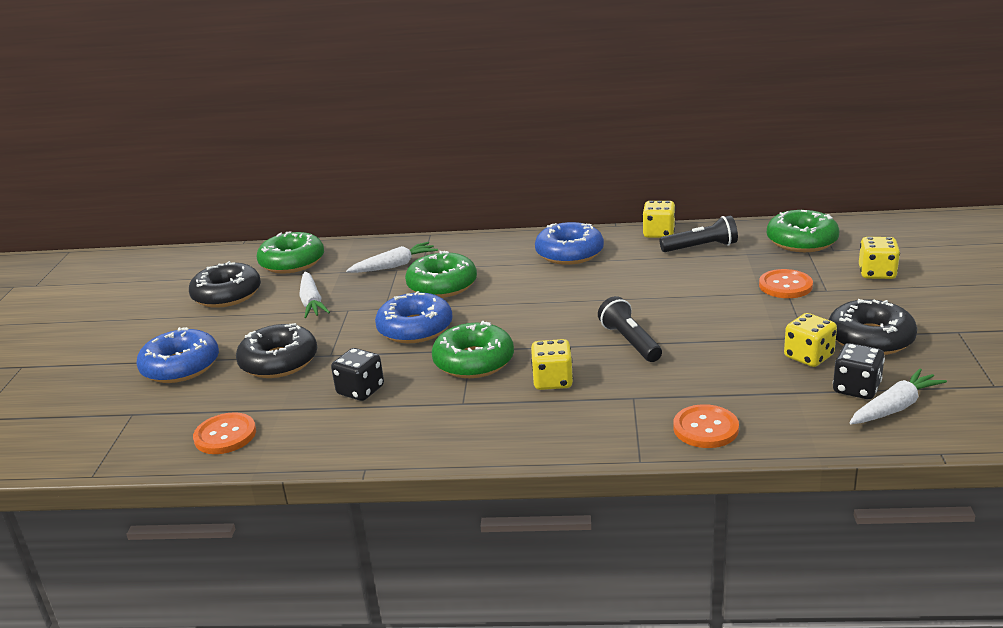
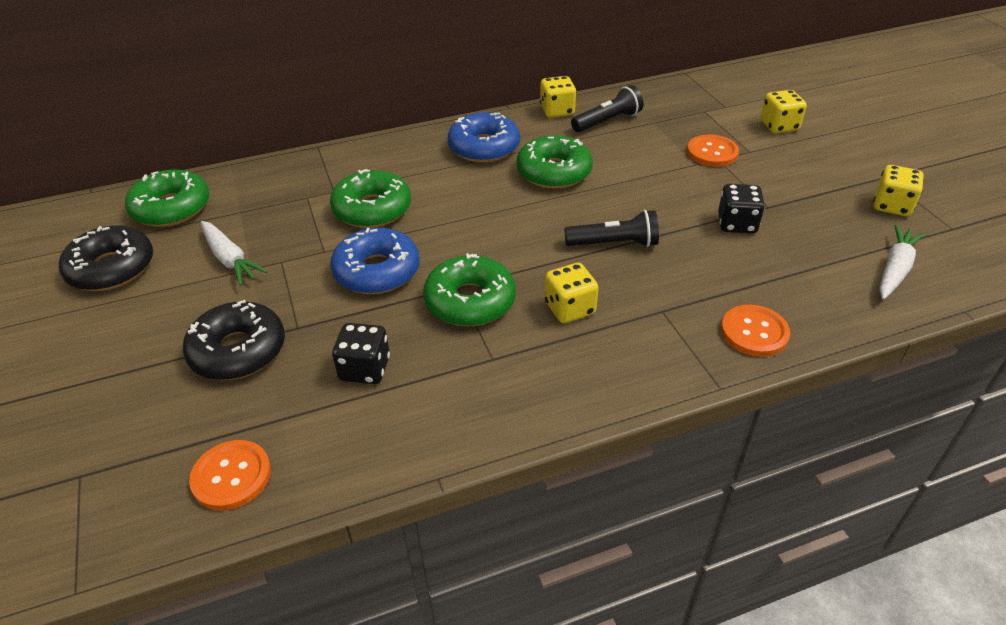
camera: 25 degrees left, 15 degrees up
(181, 366) = (108, 386): blue donut -> none
(394, 265) = (301, 193): white carrot -> none
(630, 342) = (614, 243): black flashlight -> black flashlight turned 135 degrees clockwise
(801, 241) = (692, 101): green donut -> green donut (554, 172)
(808, 356) = (786, 228): yellow dice -> yellow dice (891, 206)
(856, 388) = (850, 255): black dice -> black dice (737, 224)
(870, 338) = (823, 198): black donut -> none

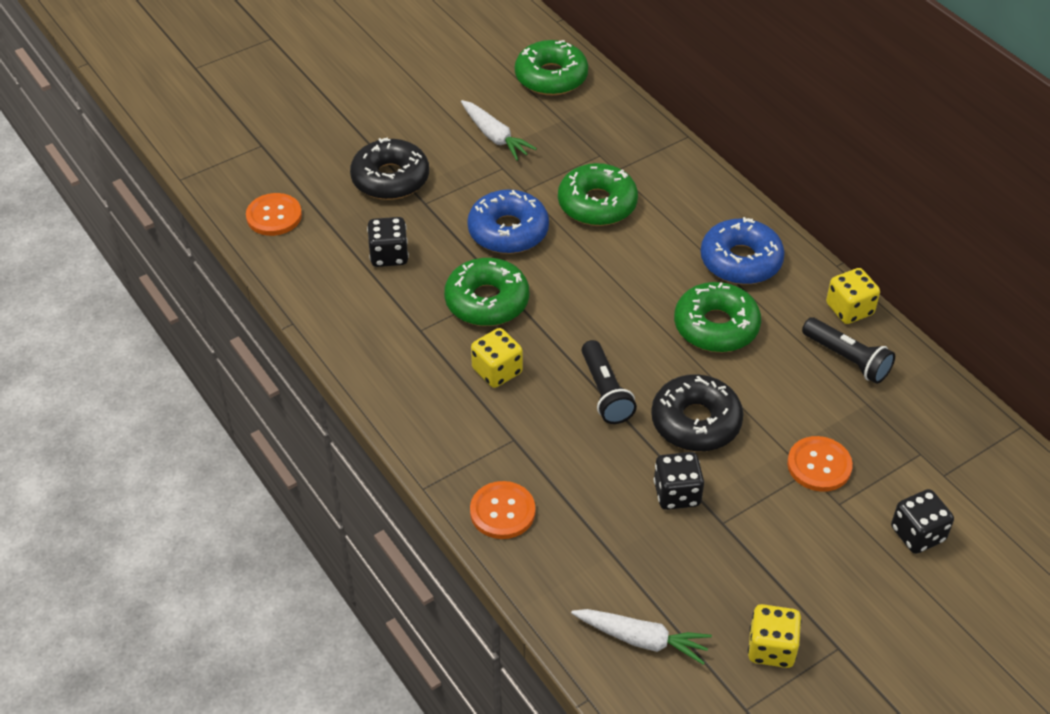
camera: 75 degrees right, 5 degrees up
(112, 268) = (462, 75): black donut -> black donut (695, 422)
(230, 259) = (495, 137): white carrot -> white carrot turned 75 degrees counterclockwise
(779, 126) = (917, 534): yellow dice -> black dice

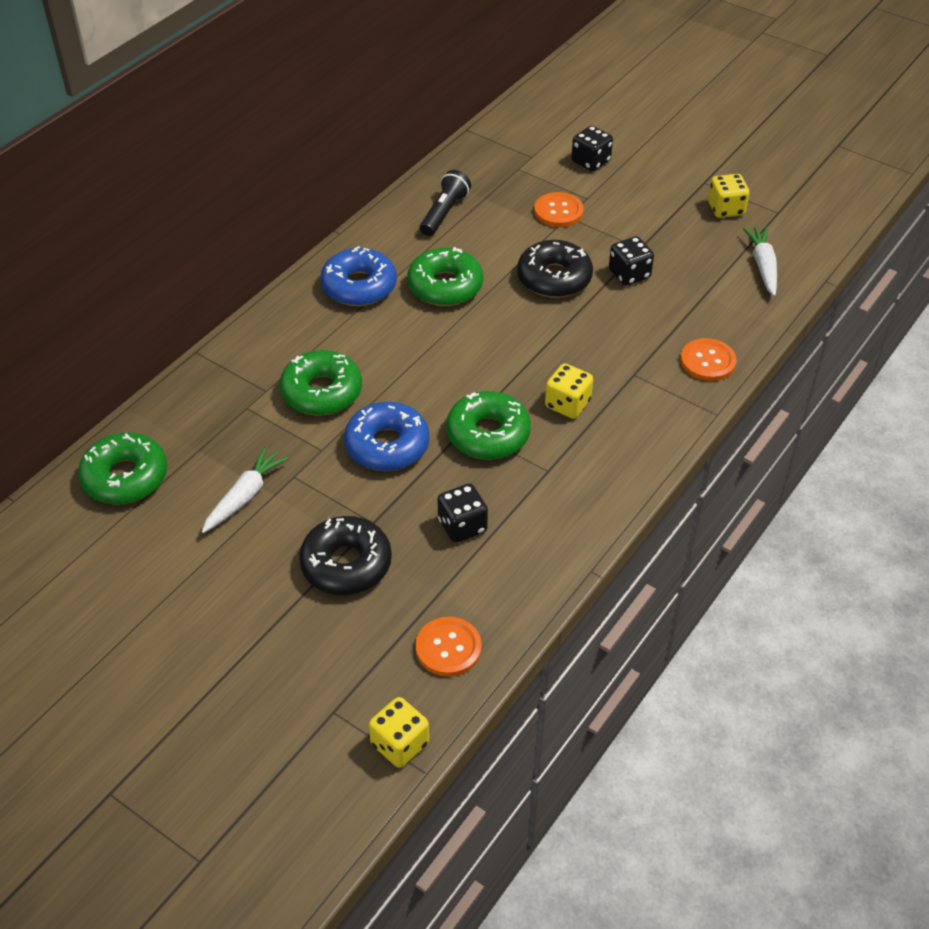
camera: 110 degrees left, 0 degrees up
(605, 392) = (553, 333): black flashlight -> none
(849, 309) = (388, 219): yellow dice -> yellow dice (400, 744)

